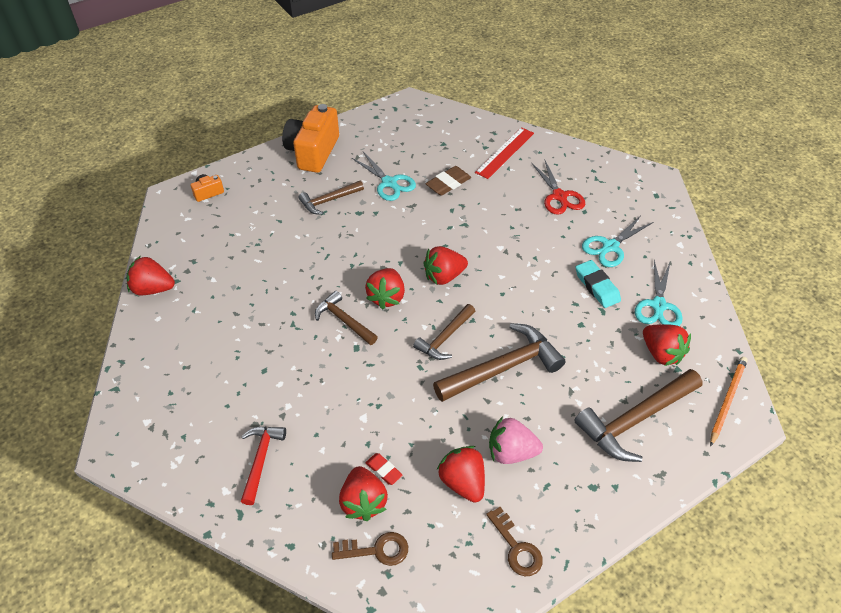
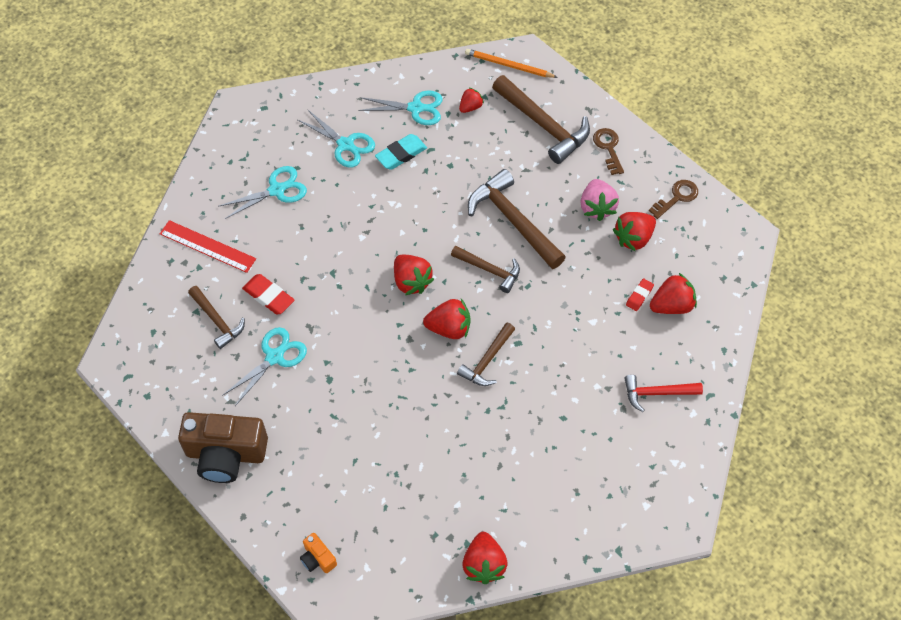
camera: 100 degrees left, 10 degrees up
(313, 152) = (226, 454): orange camera -> brown camera
(329, 201) = (314, 415): brown hammer -> brown hammer (217, 321)
(376, 550) = (708, 288): brown key -> brown key (608, 148)
(448, 183) = (268, 296): brown eraser -> red eraser
(559, 196) = (276, 190): red scissors -> turquoise scissors
(661, 353) = (470, 107): red strawberry -> red strawberry, size x0.62

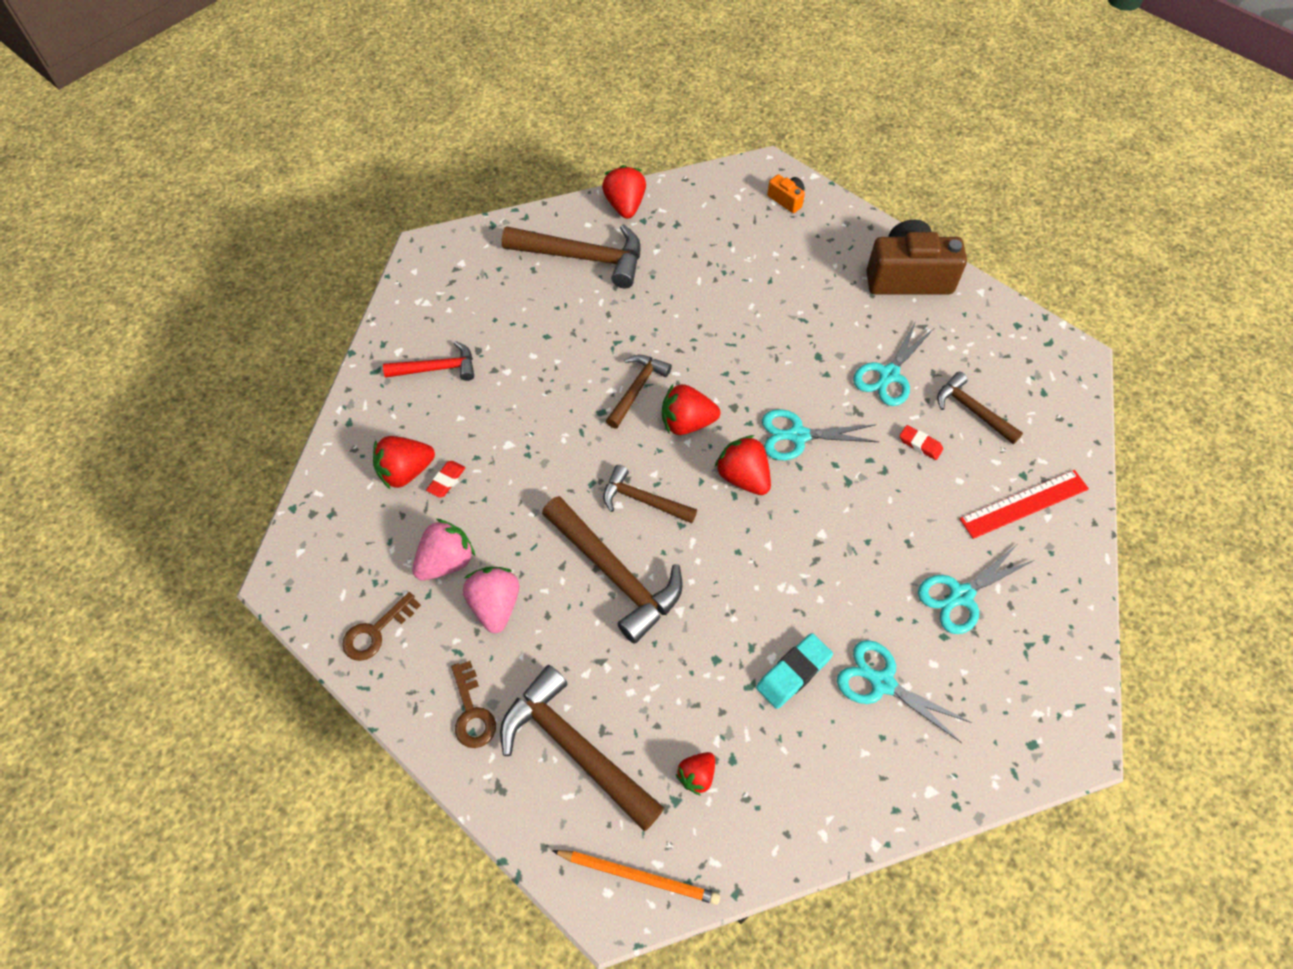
camera: 175 degrees right, 0 degrees up
(207, 246) = (1024, 504): red ruler -> red ruler turned 45 degrees counterclockwise
(268, 296) = (920, 444): red eraser -> red eraser, size x0.62
(415, 108) = (786, 765): turquoise scissors -> turquoise scissors (798, 436)
(528, 501) = (583, 257): none -> brown hammer
(633, 238) = (446, 561): red strawberry -> pink strawberry

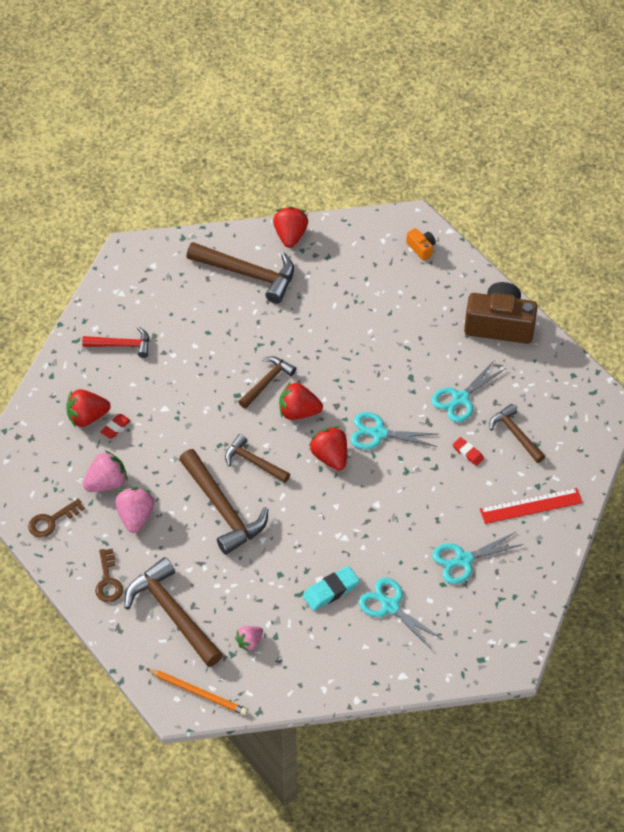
camera: 10 degrees right, 5 degrees down
(696, 775) = (249, 642): red strawberry -> pink strawberry

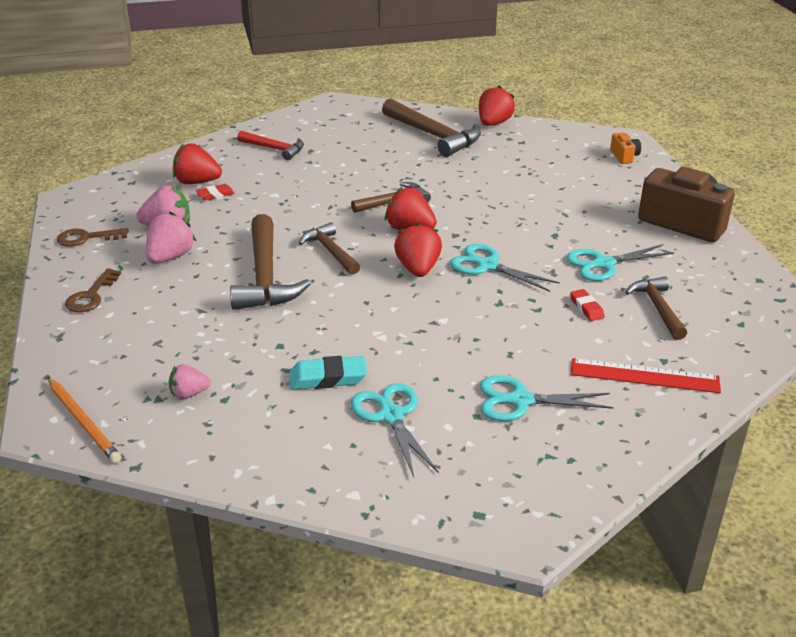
camera: 25 degrees right, 20 degrees down
(172, 613) = (129, 341): brown hammer -> none

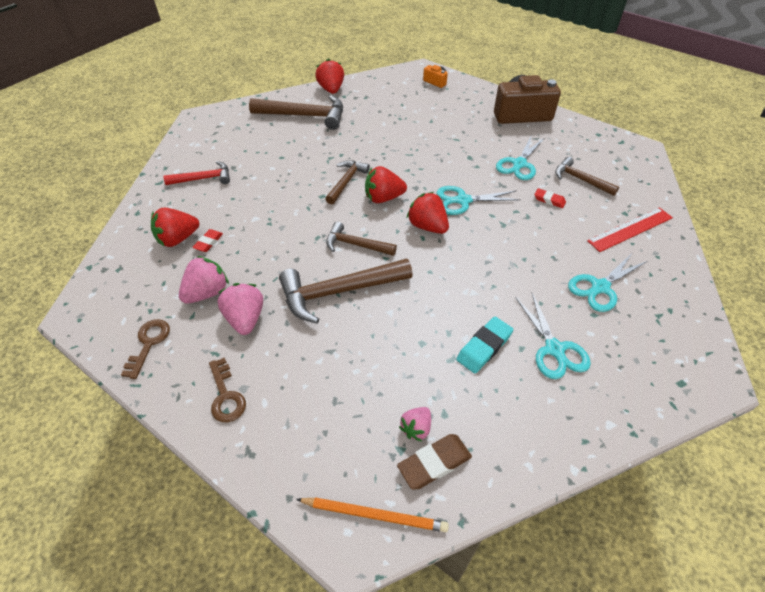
camera: 40 degrees left, 15 degrees up
(87, 238) = (148, 344): brown key -> brown key turned 150 degrees clockwise
(169, 422) = (434, 463): none -> brown eraser
(265, 276) = (338, 292): brown hammer -> brown hammer turned 120 degrees clockwise
(391, 416) = (554, 349): turquoise scissors -> turquoise scissors turned 135 degrees counterclockwise

